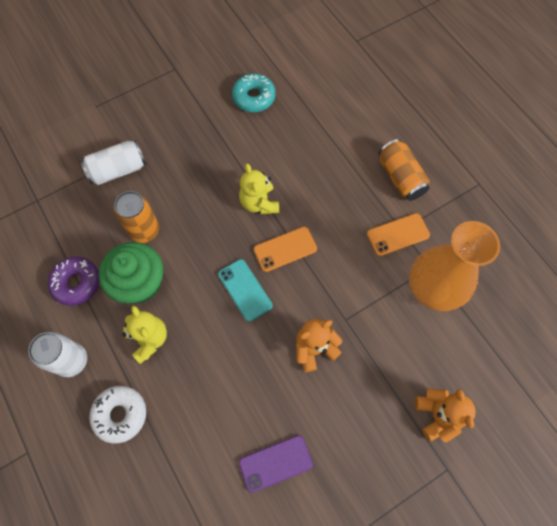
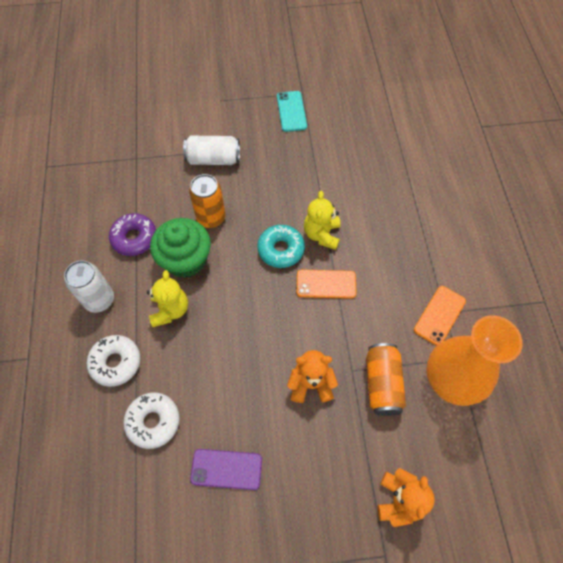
camera: 25 degrees right, 5 degrees down
(186, 453) = (153, 421): none -> white donut
(245, 290) = (272, 304): turquoise phone -> turquoise phone (291, 111)
(254, 97) = (361, 142): turquoise donut -> turquoise donut (281, 249)
(398, 235) = (439, 315): orange phone -> orange phone turned 60 degrees counterclockwise
(400, 177) = (466, 264): orange can -> orange can (382, 383)

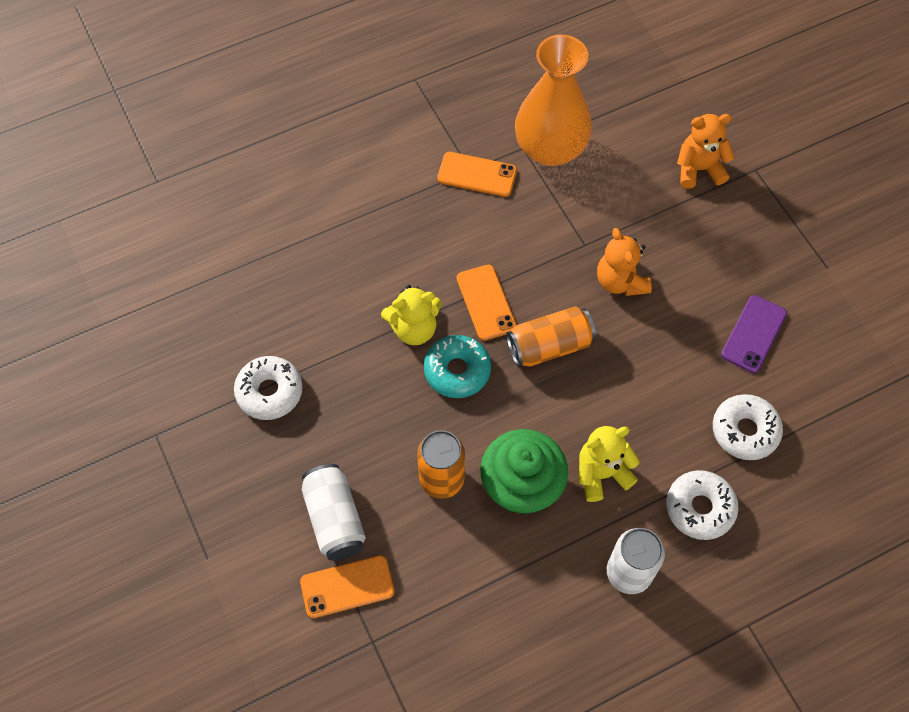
camera: 110 degrees left, 0 degrees up
(134, 238) = (516, 572): purple donut -> none
(172, 155) = (347, 587): none -> orange phone
(226, 469) = (754, 334): purple phone -> purple phone turned 45 degrees clockwise
(291, 111) = (201, 438): turquoise phone -> none
(307, 148) = (269, 392): none -> white donut
(382, 383) = (586, 212): orange can -> orange can (549, 346)

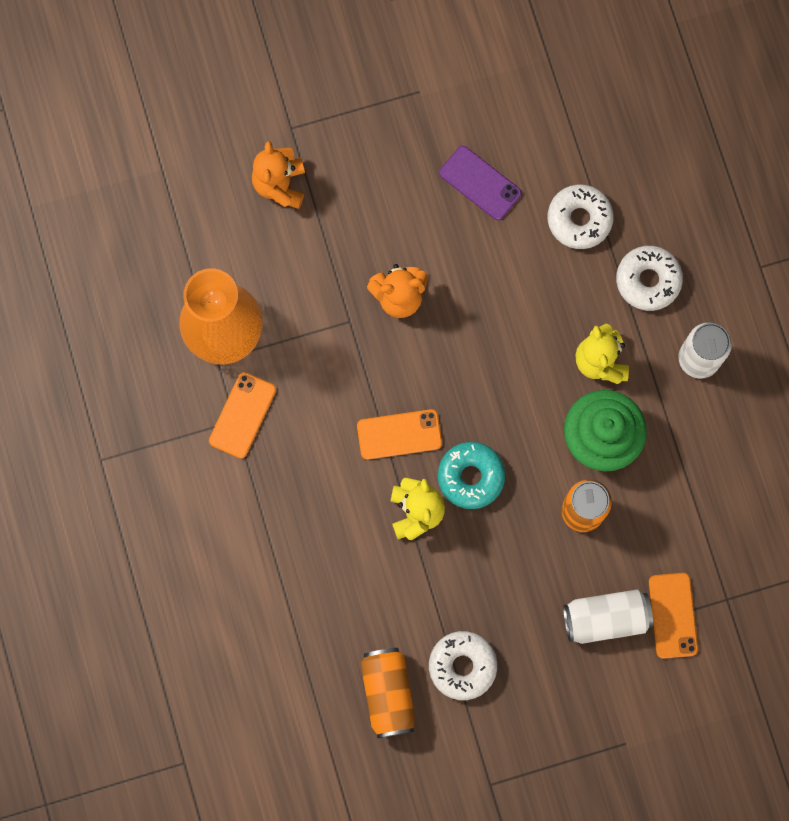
camera: 80 degrees left, 15 degrees up
(549, 346) = (459, 381): orange can -> orange can (388, 693)

